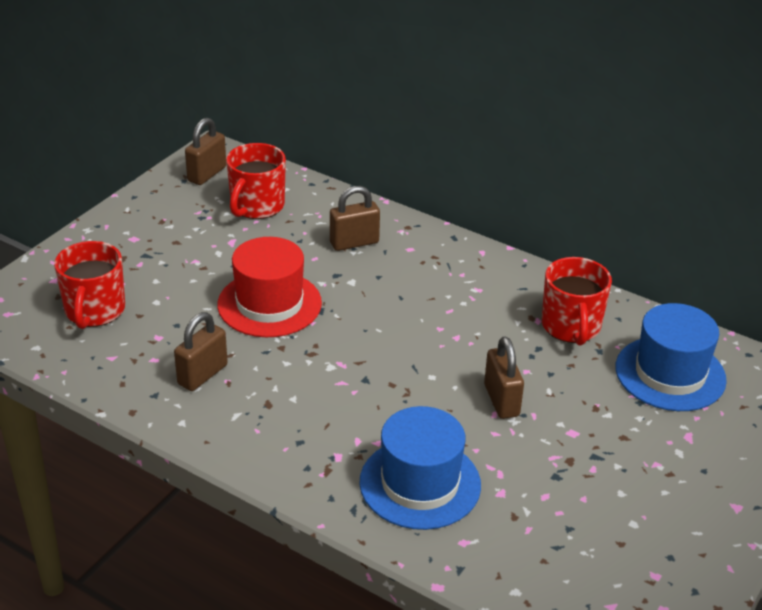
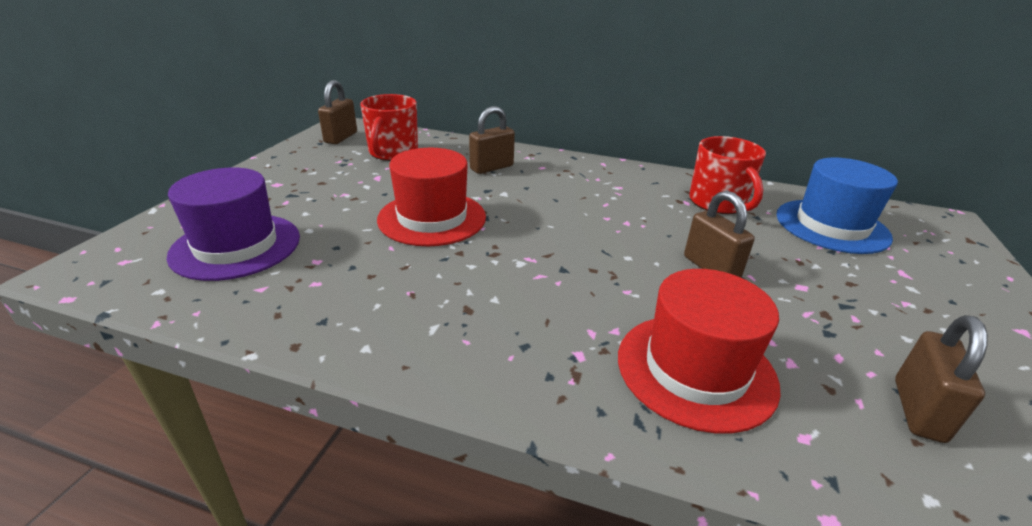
camera: 15 degrees left, 5 degrees down
(94, 311) = (236, 246): red mug -> purple hat
(202, 375) = (378, 290): brown padlock -> brown padlock (918, 410)
(420, 483) = (695, 369): blue hat -> red hat

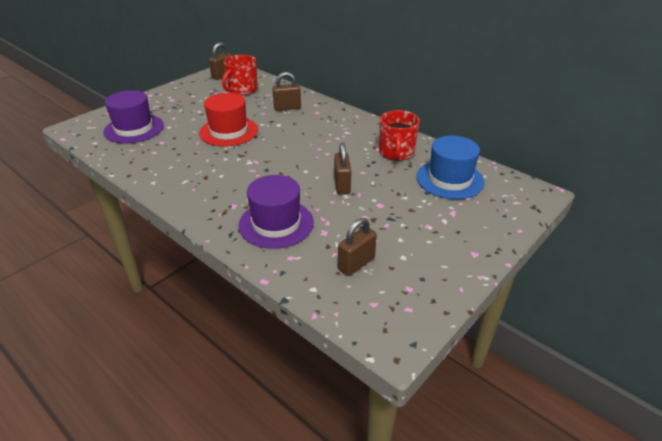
camera: 25 degrees right, 5 degrees up
(695, 369) = (276, 223): red hat -> purple hat

